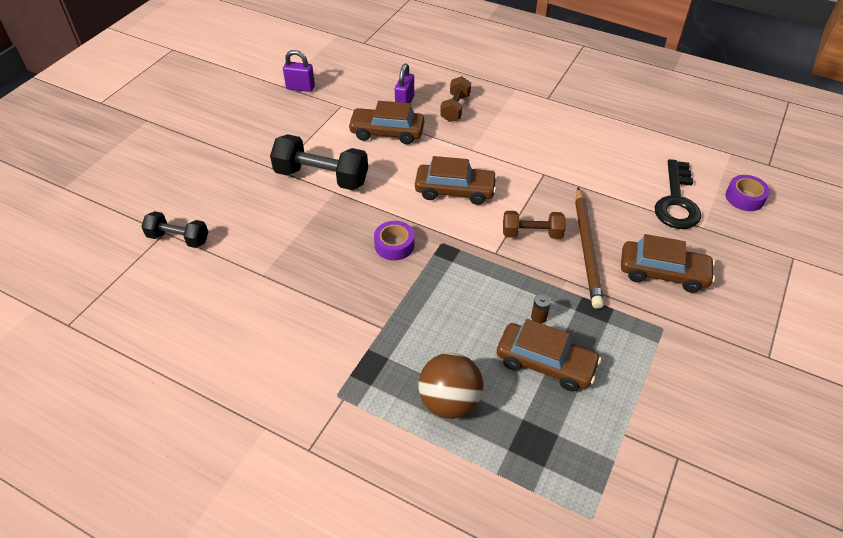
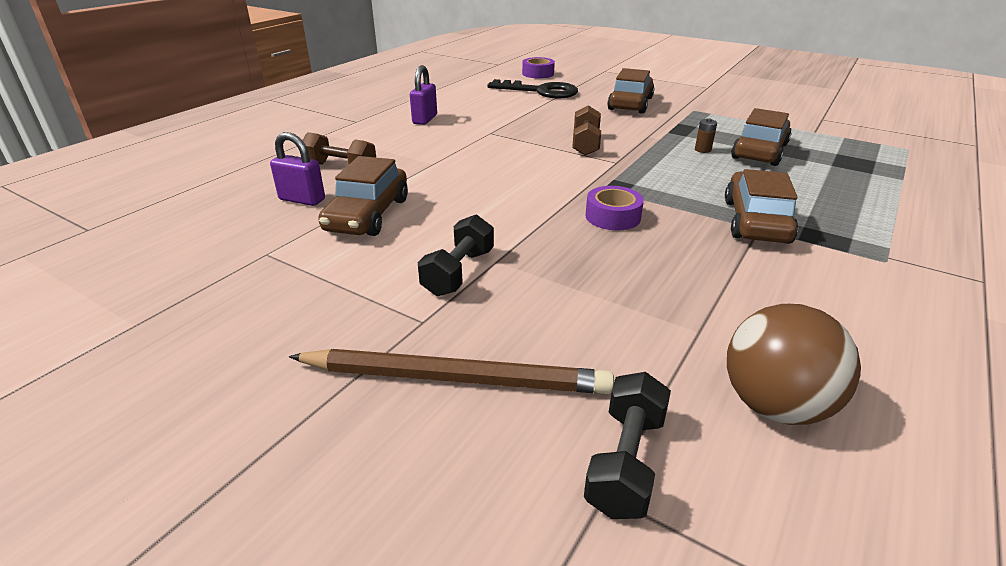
camera: 85 degrees left, 15 degrees down
(300, 88) = (168, 298): purple padlock -> purple padlock (425, 119)
(321, 177) = (458, 272): black dumbbell -> black dumbbell, size x0.61
(449, 401) = (839, 195): brown ball -> brown ball (774, 405)
(455, 190) = (510, 176): brown car -> brown car (755, 221)
(587, 248) = (604, 125): brown pencil -> brown pencil (455, 377)

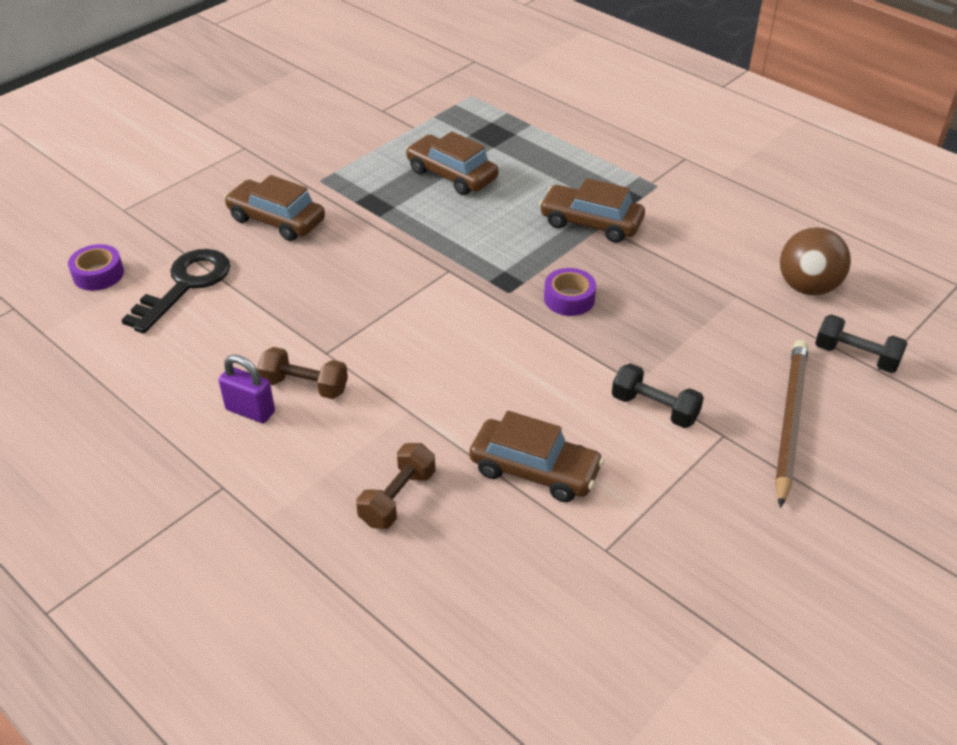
camera: 80 degrees left, 10 degrees up
(302, 199) = (484, 530): purple padlock -> none
(585, 144) = (393, 281): brown dumbbell -> brown dumbbell (305, 386)
(702, 150) = (436, 207): brown battery -> none

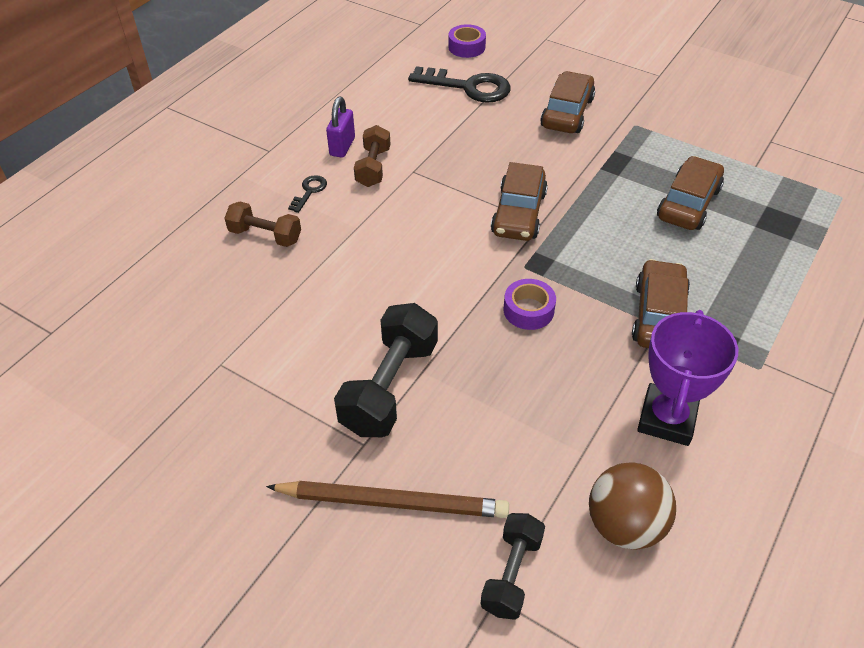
camera: 80 degrees right, 5 degrees up
(328, 449) = (309, 191): none -> black key
(534, 470) = (302, 310): brown car -> brown car (519, 213)
(654, 408) = (389, 387): black dumbbell -> black dumbbell, size x1.64
(705, 243) = (667, 419): none -> purple trophy

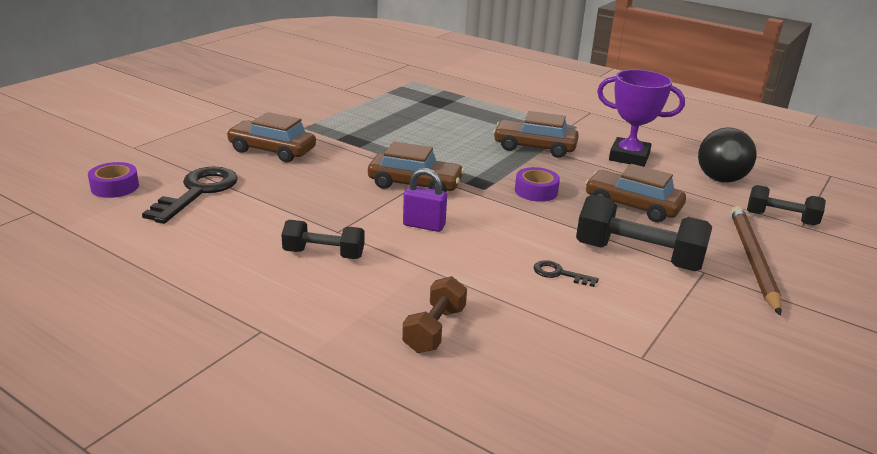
camera: 90 degrees left, 20 degrees down
(309, 191) = (357, 297): black key -> black key (559, 274)
(342, 147) = (276, 273): purple padlock -> purple padlock (424, 225)
(373, 167) = (324, 254): brown dumbbell -> black dumbbell
(624, 525) = (720, 179): brown ball -> black ball
(688, 203) = (412, 123): brown car -> brown car (632, 206)

